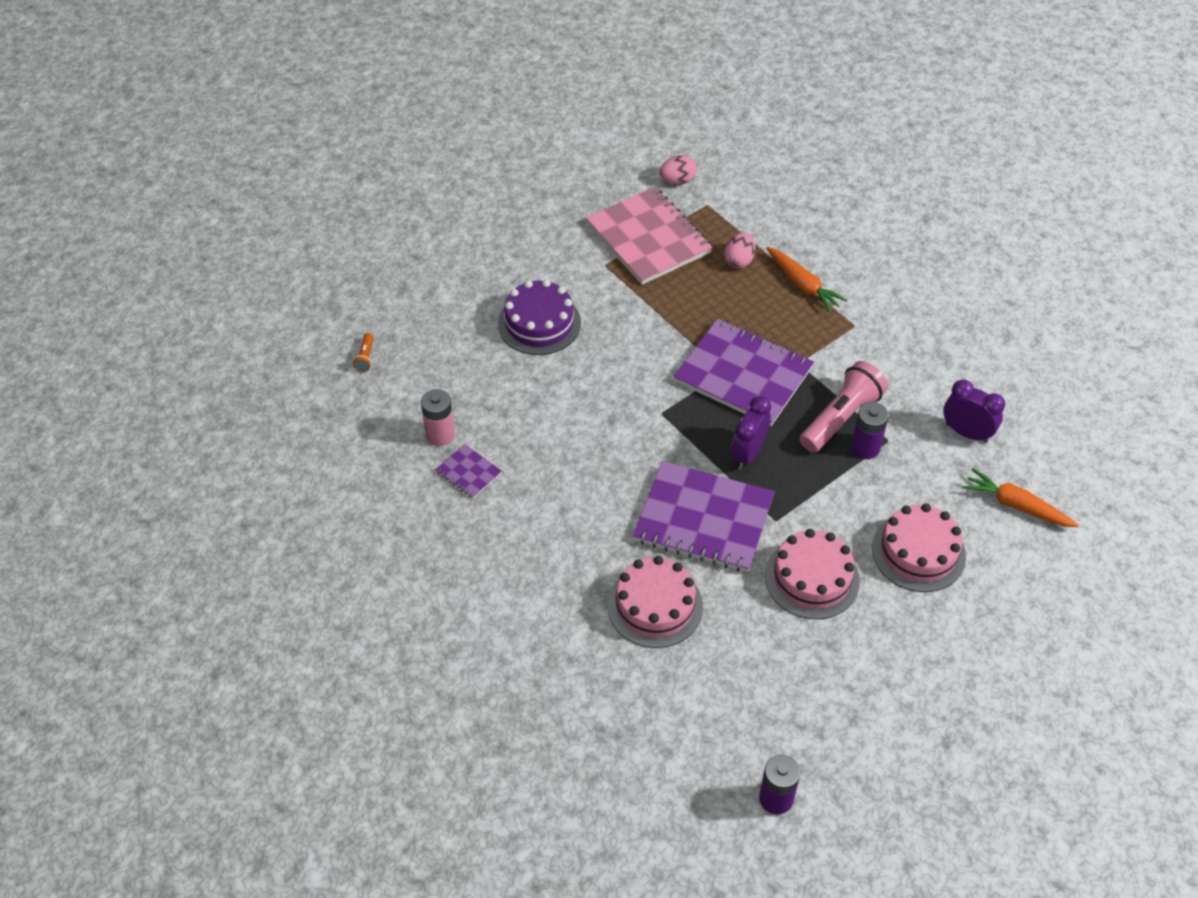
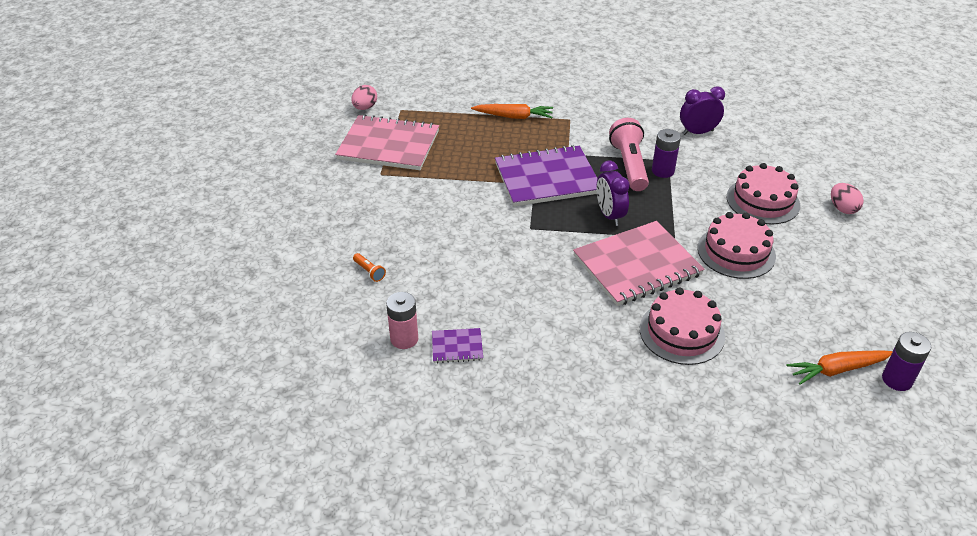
camera: 45 degrees left, 10 degrees down
(365, 357) = (279, 330): orange flashlight -> orange flashlight (369, 272)
(539, 323) = (382, 230): purple cake -> none
(703, 519) = (637, 265): purple notebook -> pink notebook
(739, 261) = (460, 126): pink egg -> pink egg (842, 208)
(1016, 505) = (769, 149): orange carrot -> orange carrot (837, 370)

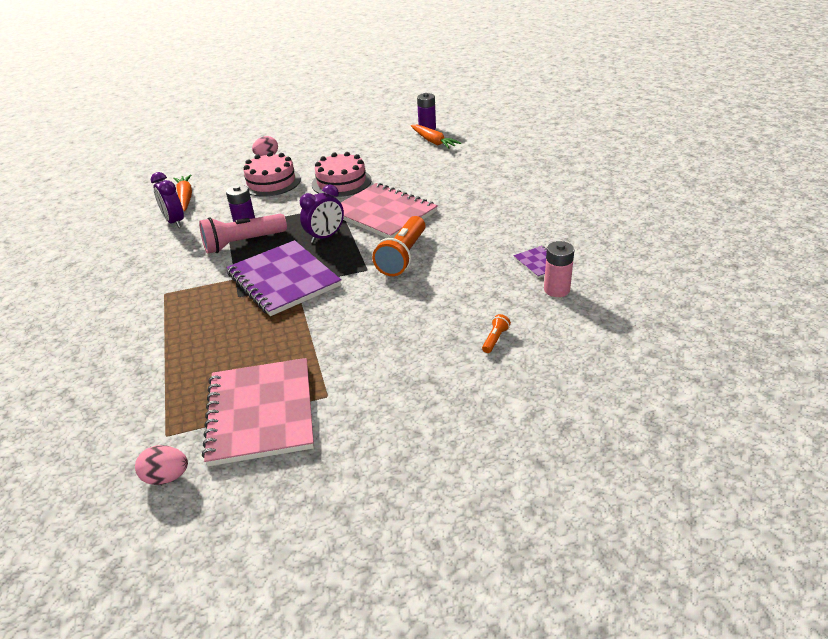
camera: 110 degrees left, 5 degrees down
(514, 117) = (166, 331): orange carrot -> orange carrot (185, 197)
(537, 256) = (403, 256): none -> orange flashlight
(681, 332) = (442, 186): pink cake -> none

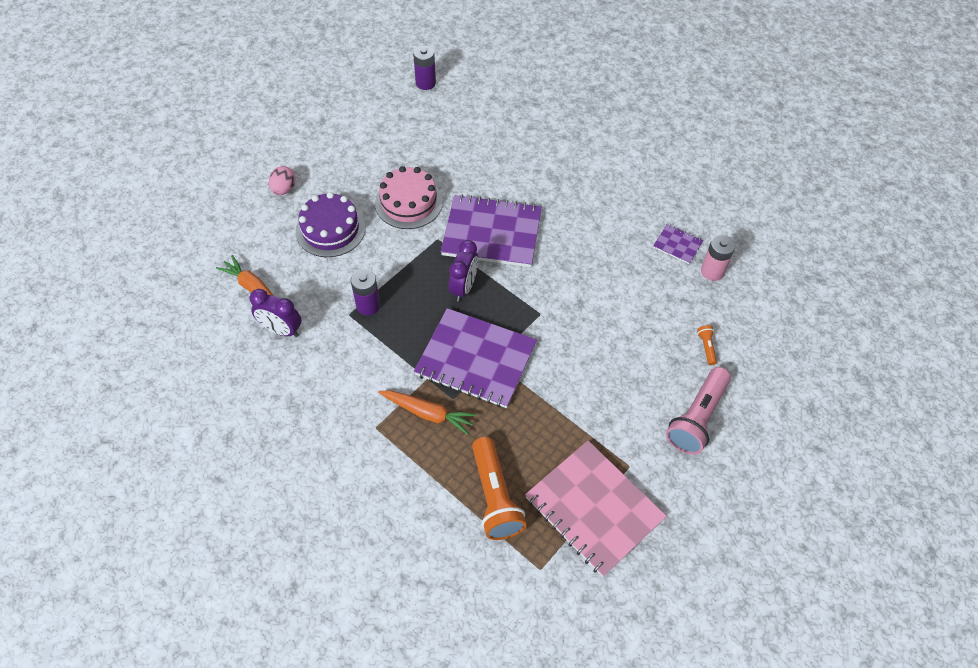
camera: 35 degrees left, 20 degrees up
(166, 477) = (580, 603): pink egg -> none
(243, 243) = (388, 330): pink flashlight -> pink flashlight (697, 418)
(271, 182) = (330, 229): pink cake -> purple cake
(383, 213) = (492, 233): pink notebook -> purple notebook
(403, 256) = (558, 284): orange flashlight -> orange flashlight (495, 497)
(433, 142) = (451, 104): orange carrot -> orange carrot (428, 413)

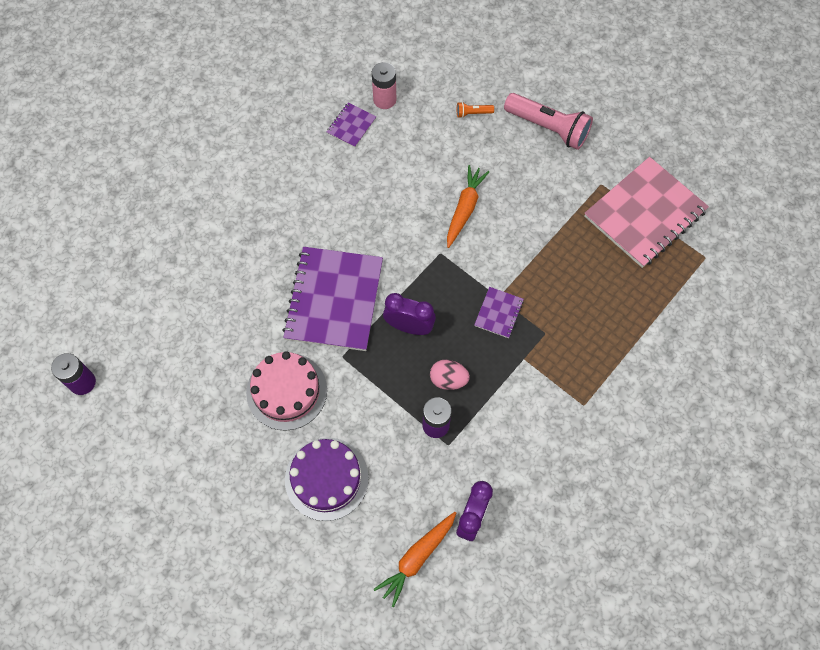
camera: 90 degrees left, 10 degrees up
(284, 189) = (260, 544): pink egg -> pink egg (448, 379)
(428, 413) = (563, 355): orange carrot -> orange carrot (464, 208)
(475, 360) = (499, 313): purple notebook -> purple notebook, size x0.44
(495, 497) = (644, 293): orange flashlight -> none

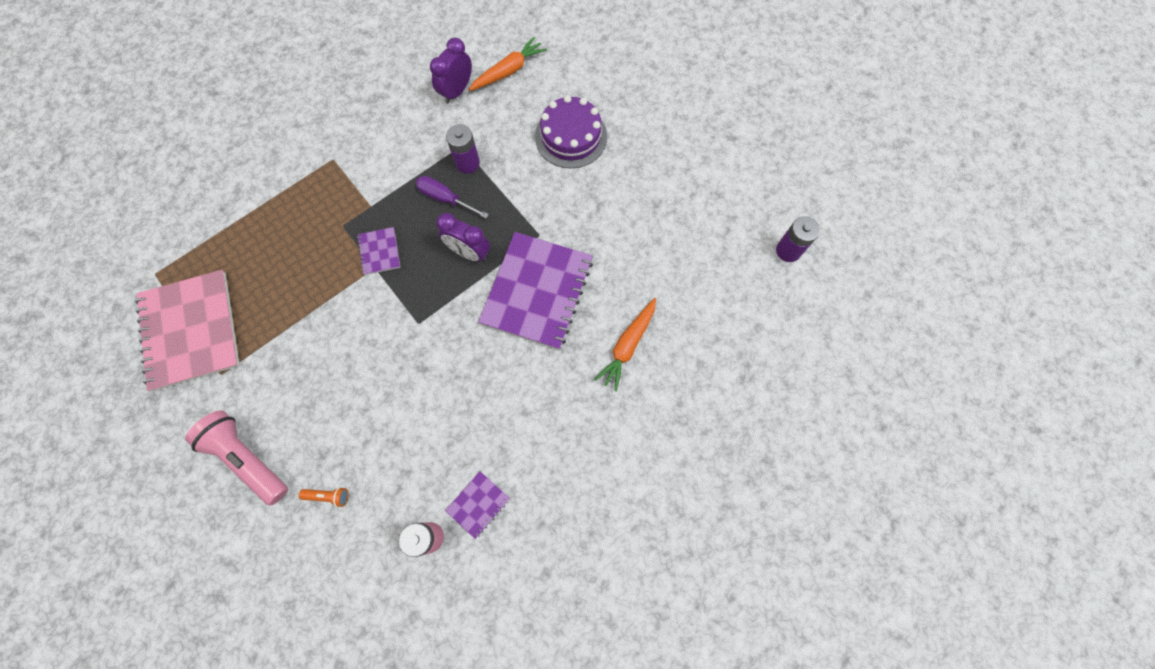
camera: 170 degrees left, 5 degrees up
(286, 391) = (596, 212): pink cake -> none
(448, 379) = (445, 199): pink egg -> purple screwdriver
(464, 208) = (377, 370): orange carrot -> orange carrot (627, 346)
(499, 313) = (379, 252): purple notebook -> purple notebook turned 45 degrees counterclockwise
(645, 214) = (190, 331): pink notebook -> pink notebook turned 75 degrees counterclockwise

